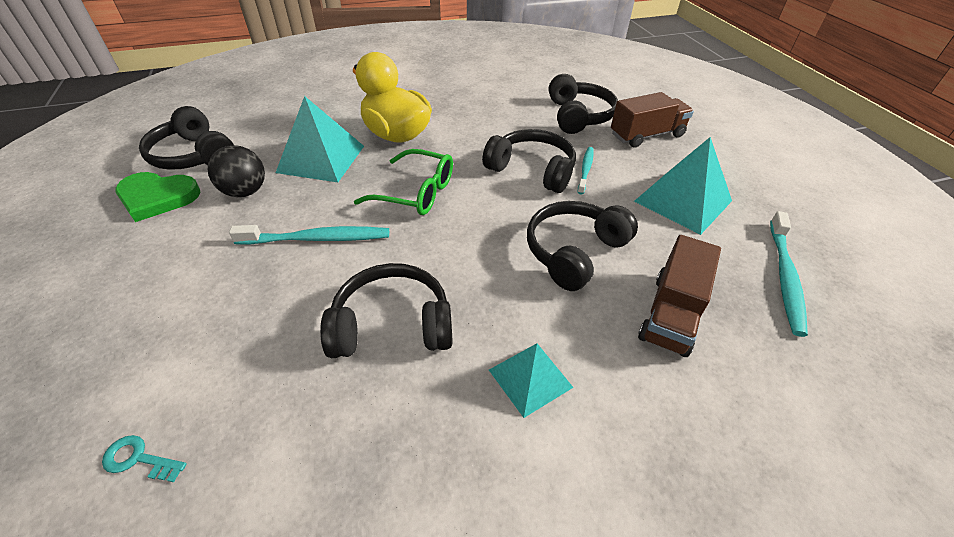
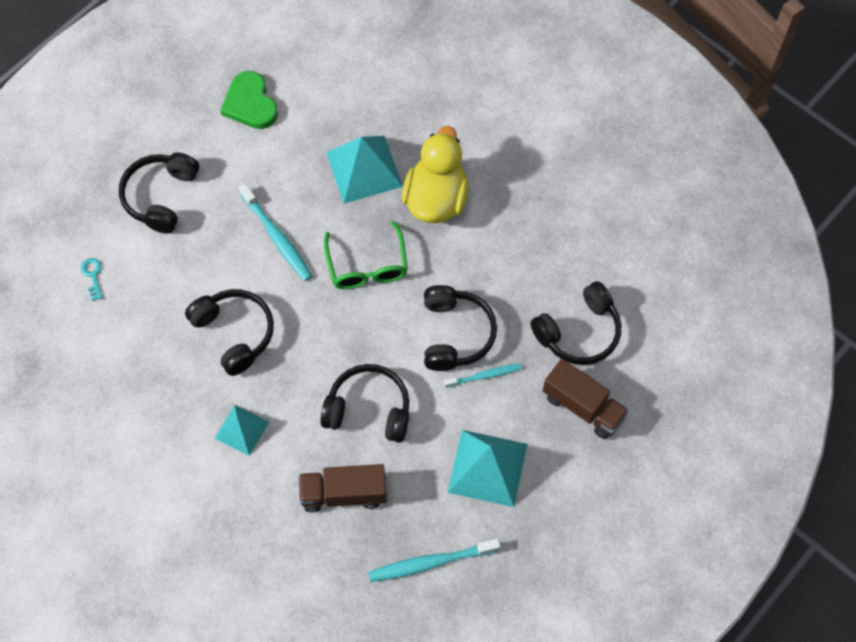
camera: 60 degrees right, 20 degrees up
(194, 155) = (308, 79): black headphones -> black headphones (161, 196)
(245, 192) = (292, 152): black ball -> none

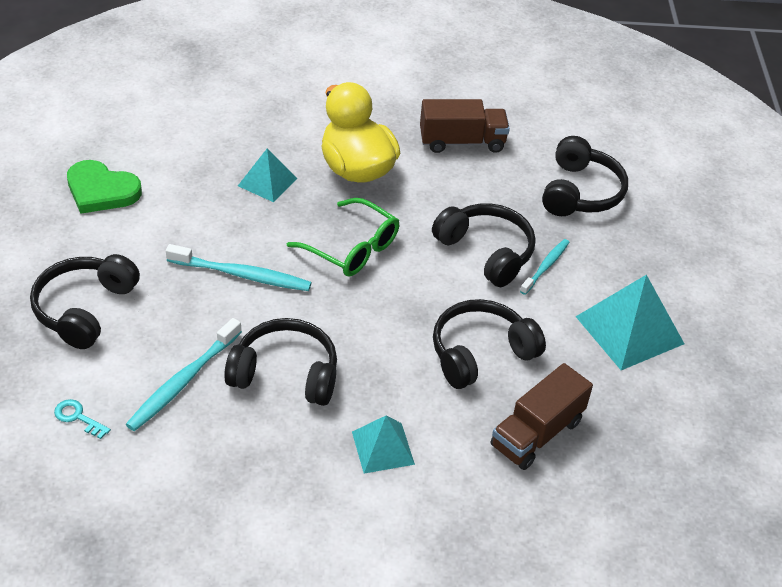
camera: 45 degrees left, 20 degrees down
(161, 196) = (85, 309): black headphones -> black headphones turned 45 degrees clockwise
(364, 169) = (267, 182): turquoise pyramid -> turquoise pyramid, size x0.60
(430, 563) = (673, 434): turquoise toothbrush -> turquoise toothbrush (182, 382)
(583, 406) = (646, 239): brown truck -> brown truck (462, 142)

